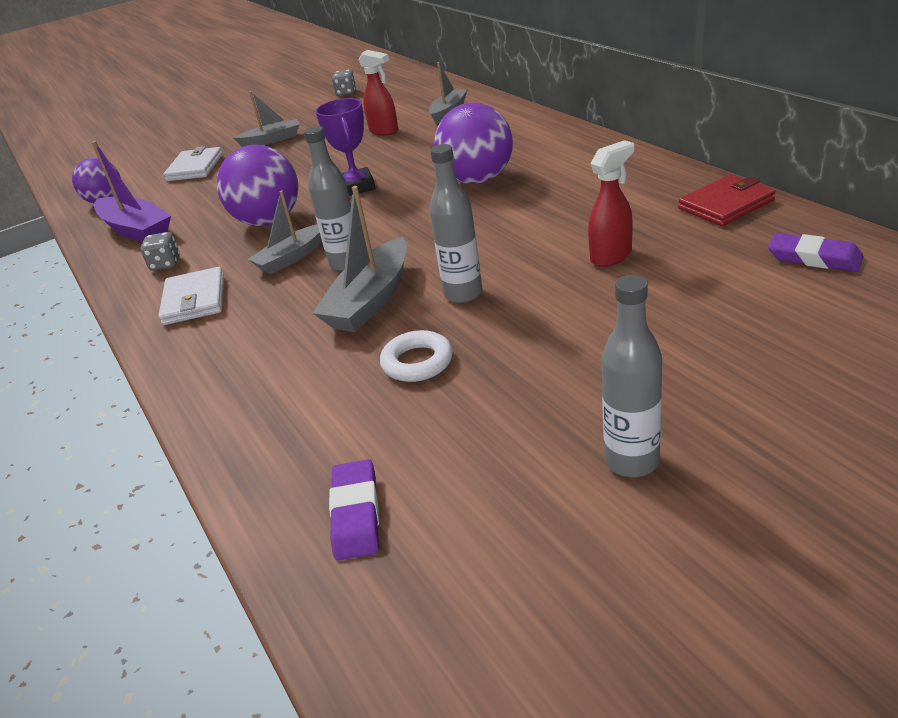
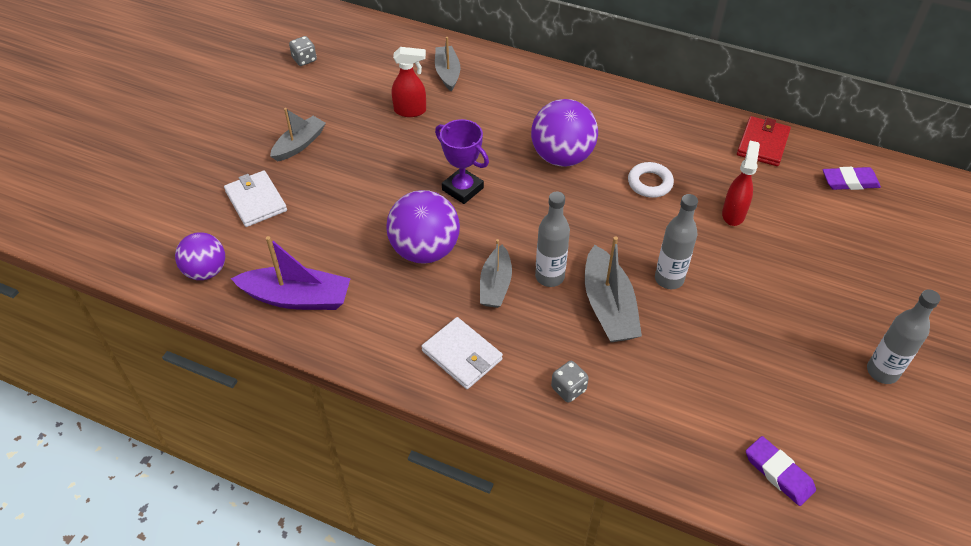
camera: 40 degrees left, 15 degrees up
(165, 264) = (383, 327): grey dice -> grey dice (568, 389)
(417, 362) = (699, 349): white ring -> white ring (650, 183)

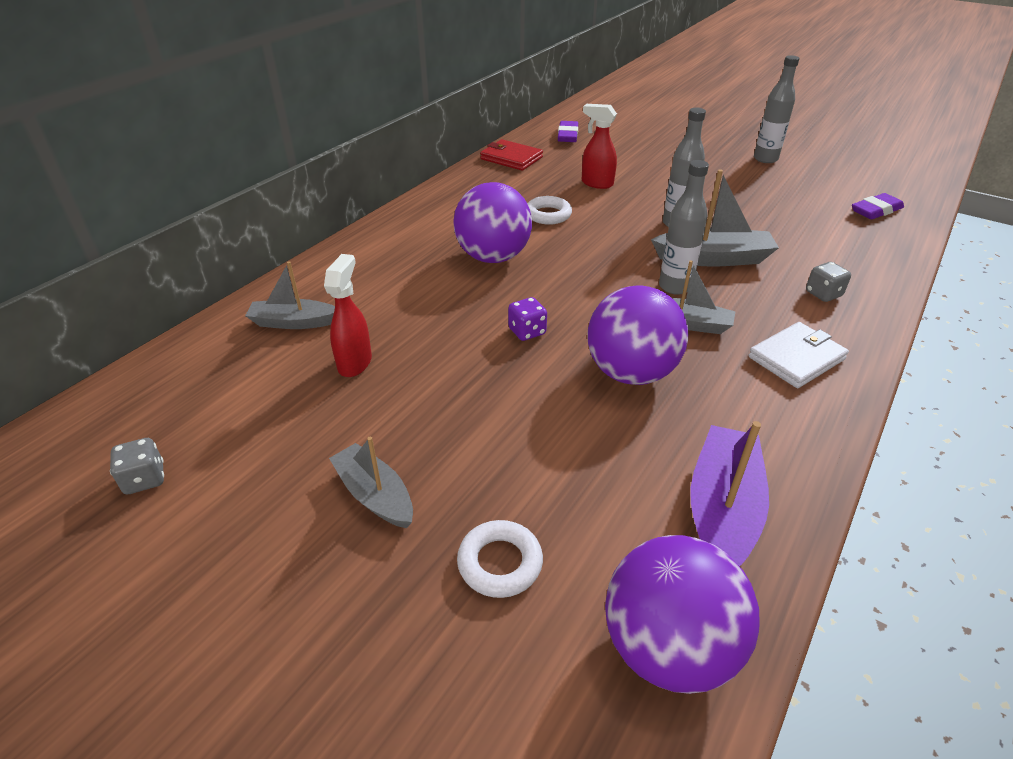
camera: 80 degrees left, 10 degrees down
(206, 271) = (668, 647): purple ball -> purple ball, size x1.54
(256, 201) = (500, 563): white wallet -> white ring
(462, 189) = (527, 331): purple trophy -> purple dice

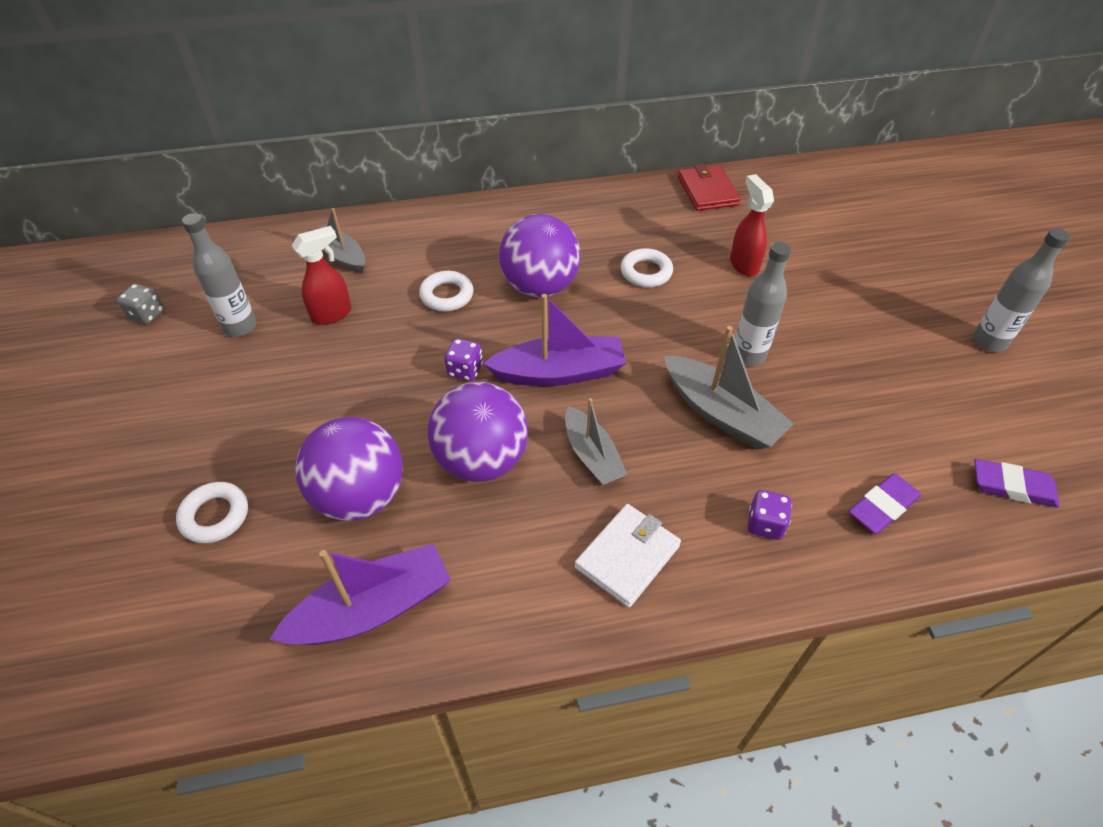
camera: 45 degrees right, 10 degrees up
(375, 495) = (220, 416): grey boat -> none
(433, 298) = (447, 295): none -> white ring
(567, 135) = (805, 192): purple eraser -> purple eraser (882, 506)
(591, 294) = (559, 373): none -> purple boat
(668, 647) = (213, 649): purple ball -> purple ball (360, 496)
(675, 287) = (638, 415): grey bottle -> grey bottle (240, 327)
(796, 358) = (627, 556): white wallet -> white wallet turned 60 degrees counterclockwise
(823, 294) = (765, 524): grey dice -> purple dice

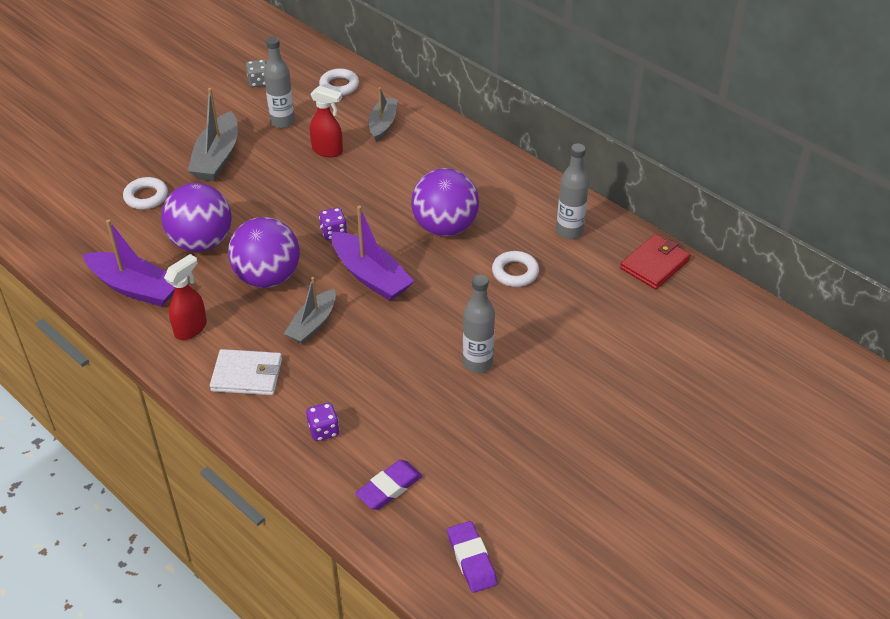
camera: 55 degrees right, 5 degrees down
(447, 295) = (393, 189): white ring -> white ring (339, 86)
(721, 413) = (404, 371): grey boat -> grey boat (217, 157)
(743, 264) = (580, 322): red spray bottle -> red spray bottle (191, 328)
(882, 506) = (389, 487): purple eraser -> purple eraser turned 60 degrees counterclockwise
(989, 342) = (634, 504): grey bottle -> grey bottle (569, 231)

